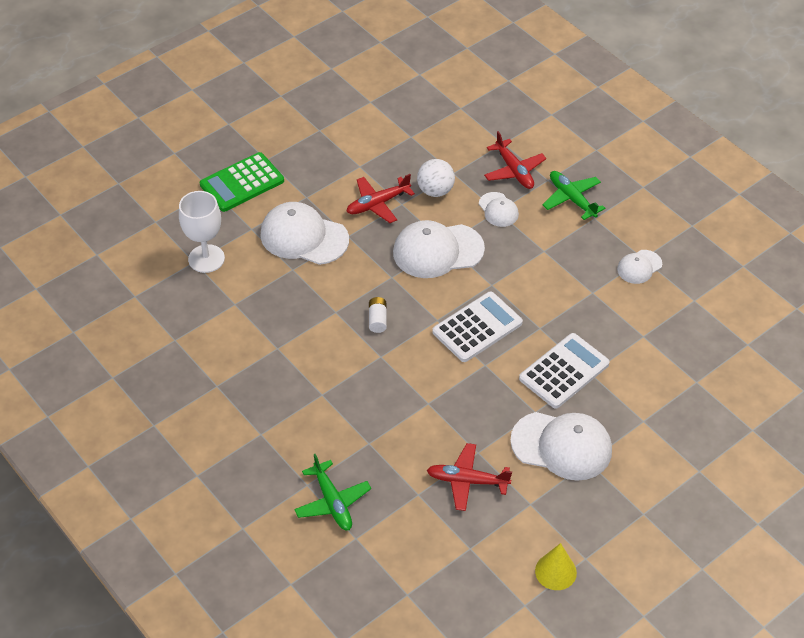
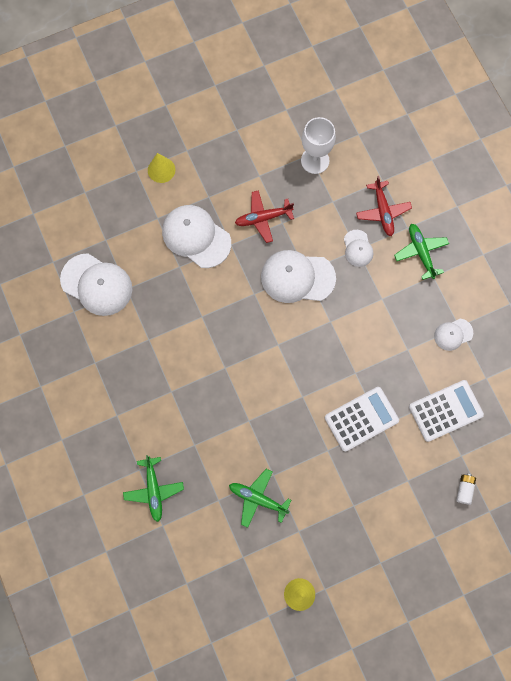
camera: 15 degrees right, 25 degrees up
(206, 259) = (115, 239): white goblet -> white goblet (315, 160)
(242, 183) = (161, 170): green calculator -> yellow cone
(377, 320) = (232, 332): white battery -> white battery (464, 489)
(435, 191) = (313, 216): white ball -> none
(467, 481) = (257, 498): red plane -> green plane
(477, 327) = (306, 360): white calculator -> white calculator (445, 410)
(562, 446) = (338, 486): white cap -> white cap (97, 285)

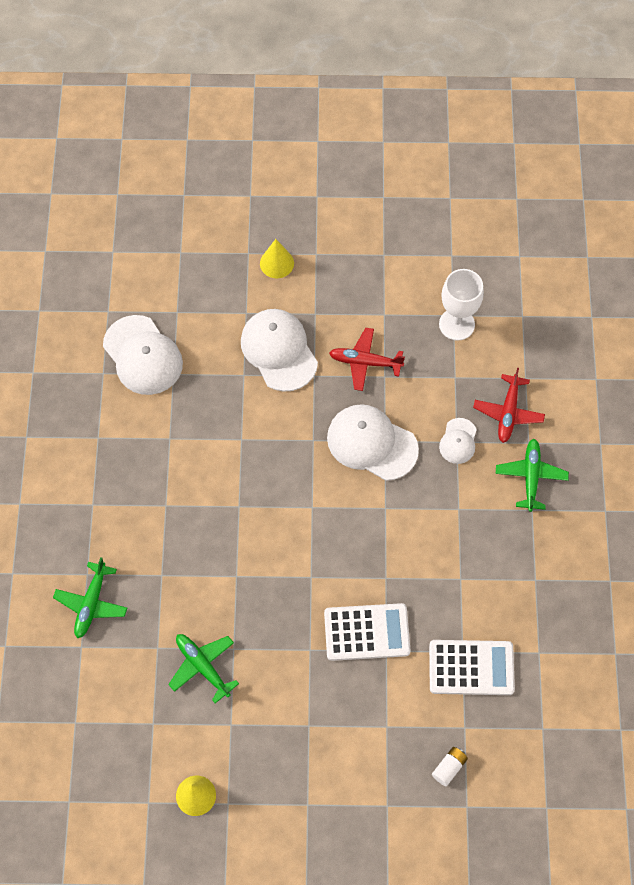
camera: 25 degrees right, 10 degrees down
(453, 334) = (523, 585): white cap -> none

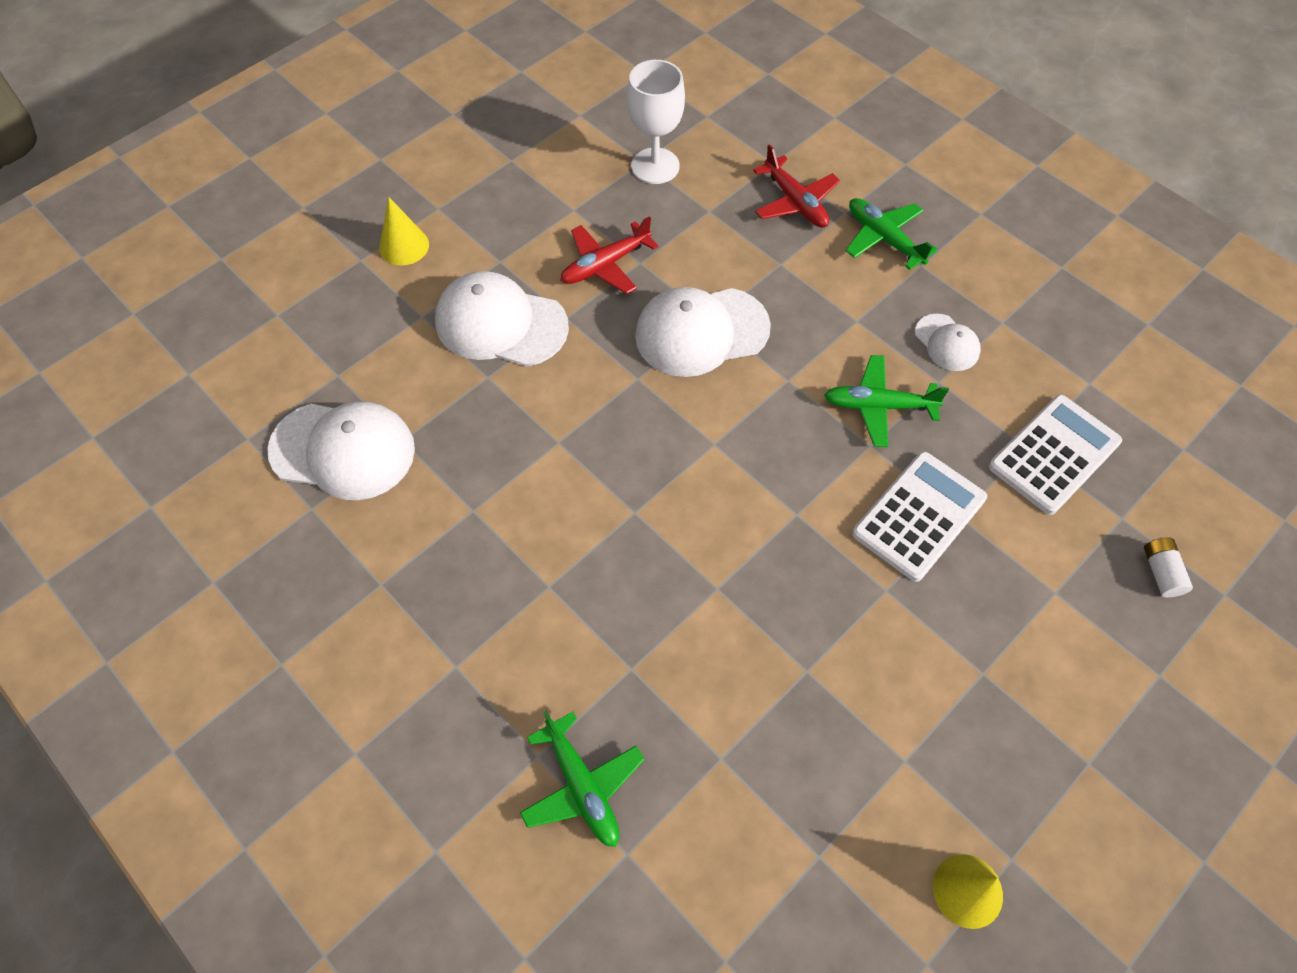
camera: 45 degrees left, 5 degrees down
(202, 666) = (797, 726): green plane -> green plane (878, 406)
(458, 441) = (781, 262): white cap -> white cap (947, 343)

